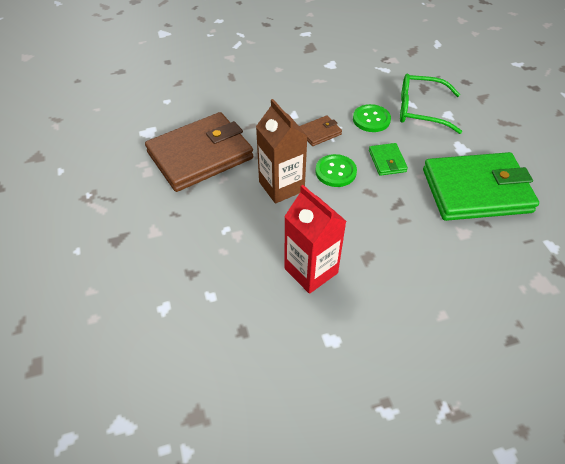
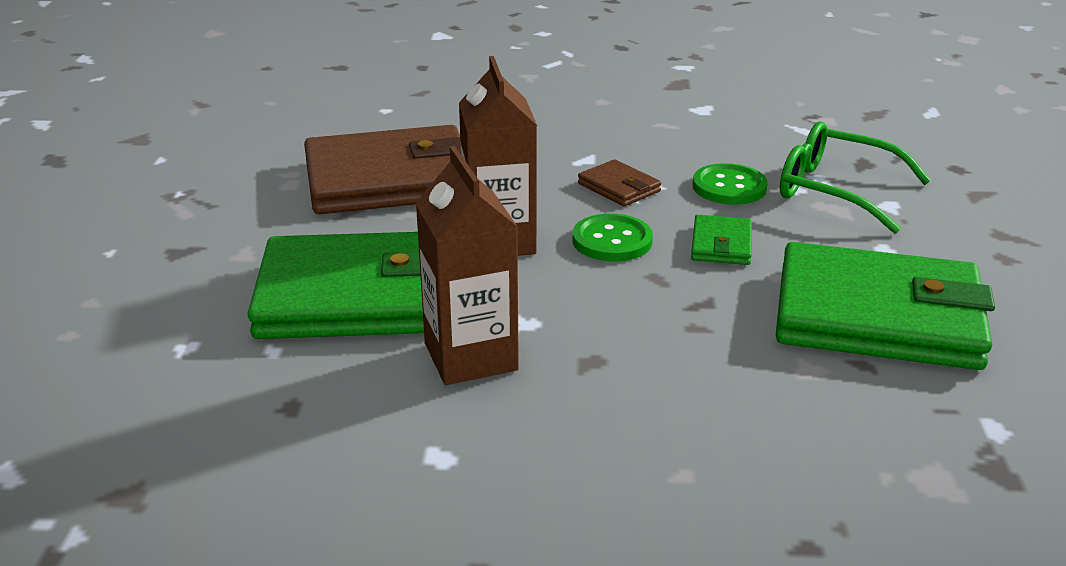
camera: 20 degrees right, 20 degrees down
(232, 246) = (357, 296): none -> green wallet
(311, 271) = (470, 357): red carton -> brown carton
(319, 132) = (619, 187): brown wallet -> brown wallet turned 60 degrees clockwise

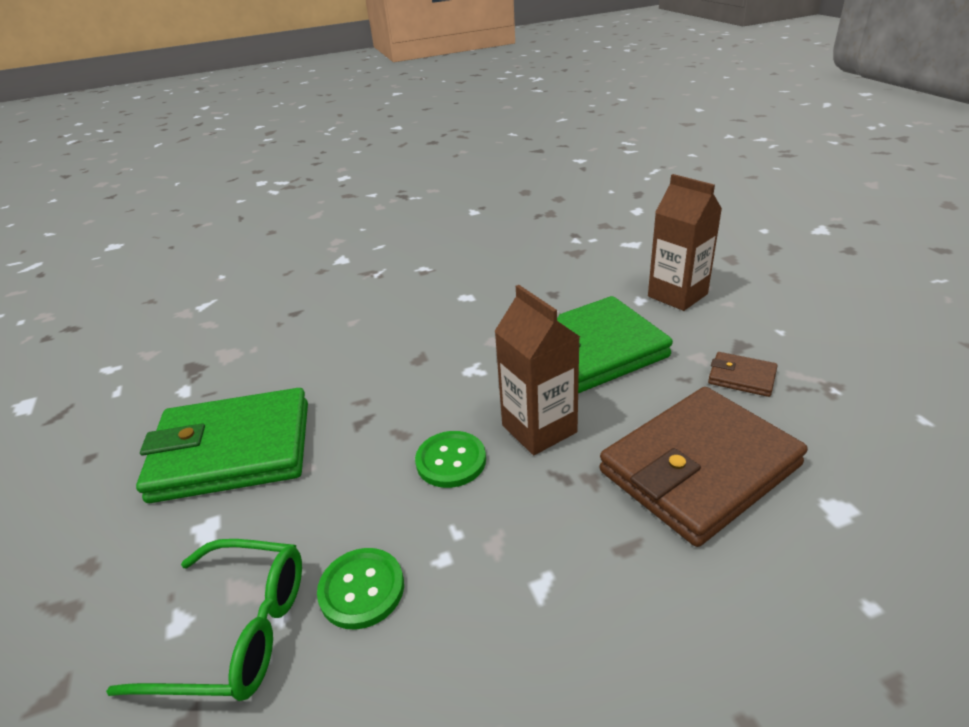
camera: 160 degrees right, 5 degrees up
(470, 357) = (488, 340): brown carton -> brown carton (677, 295)
(619, 187) = (478, 541): brown wallet -> brown wallet (741, 377)
(721, 245) = (357, 489): green wallet -> none

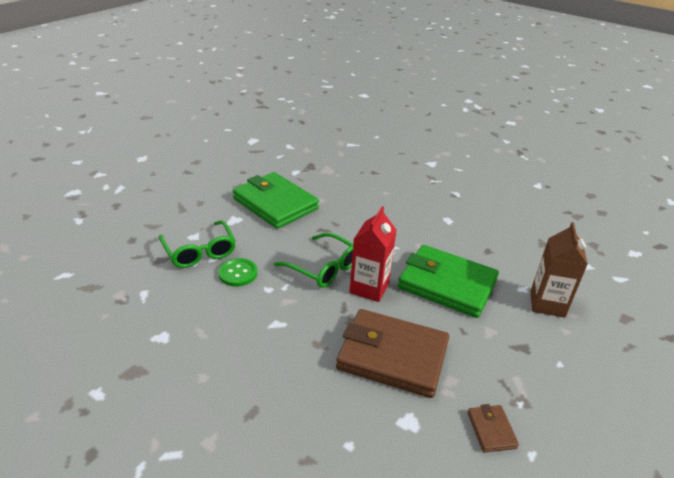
camera: 50 degrees right, 0 degrees up
(451, 461) = (323, 267): green button -> green glasses
(539, 429) = (369, 288): brown carton -> red carton
(741, 377) = (489, 355): brown wallet -> brown wallet (491, 430)

